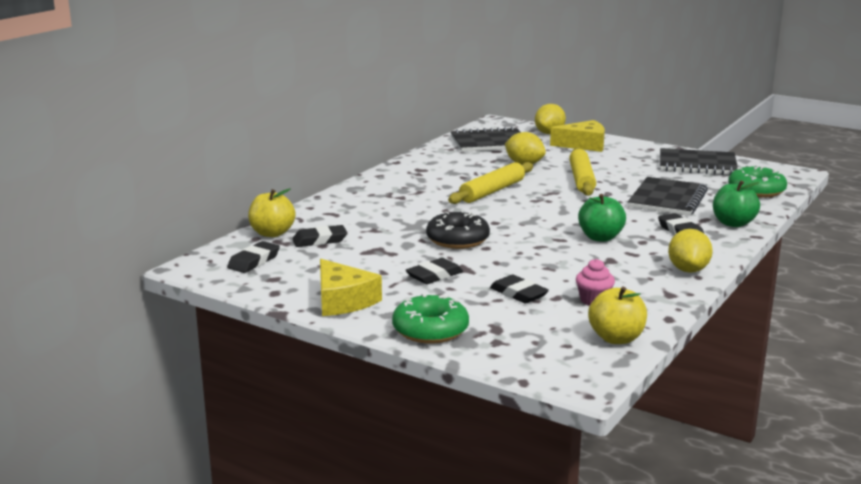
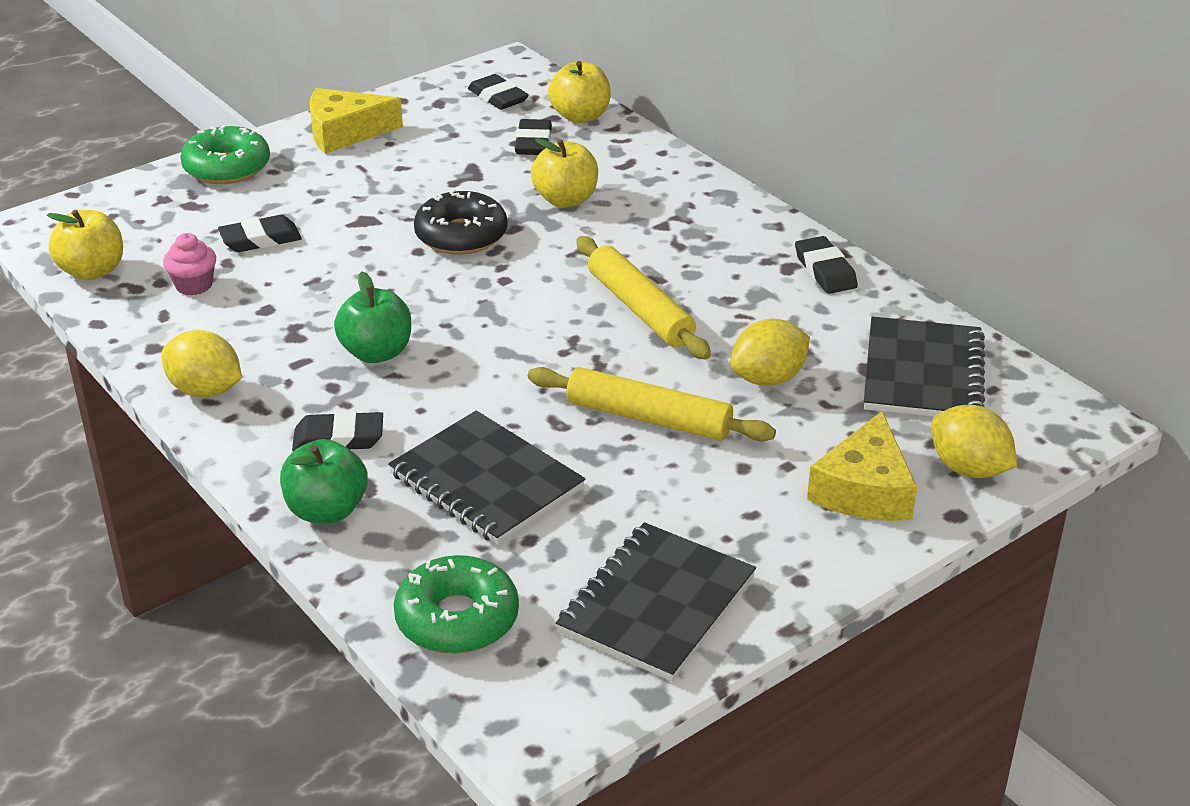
camera: 110 degrees right, 15 degrees up
(390, 221) = (565, 200): none -> yellow apple
(434, 275) = (361, 196): black eraser -> black eraser (825, 270)

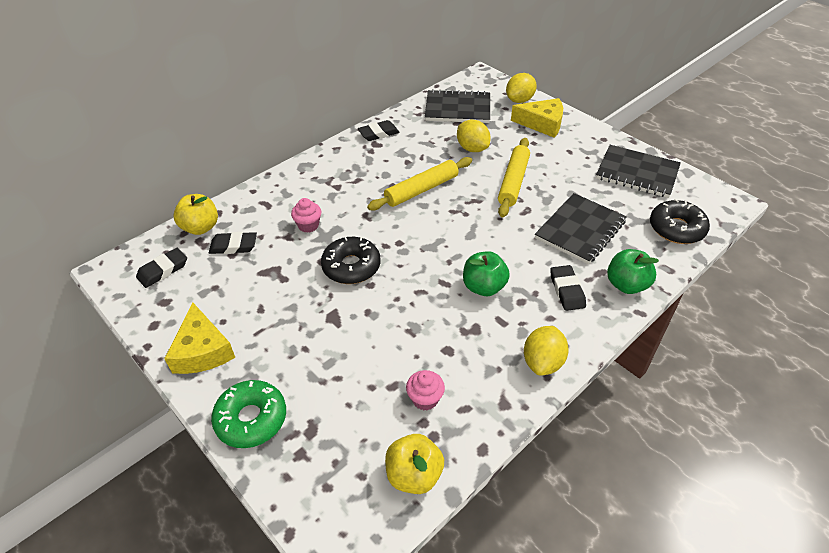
camera: 95 degrees left, 10 degrees up
(260, 239) = (361, 372): black eraser -> none
(457, 619) = (676, 228): green donut -> black donut
(565, 200) = (308, 225): yellow apple -> pink cupcake

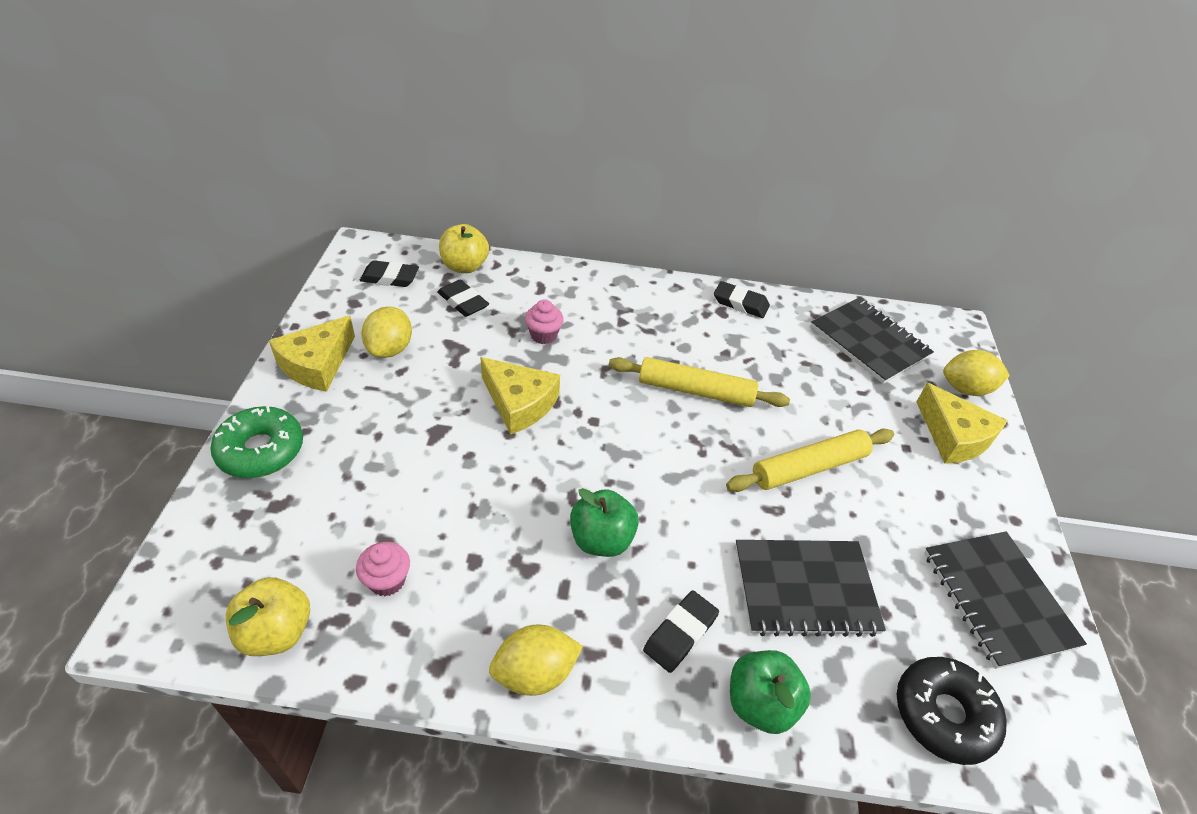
camera: 45 degrees right, 0 degrees up
(351, 266) = (519, 403): black donut -> yellow cheese
(472, 148) = (818, 395): yellow lemon -> yellow lemon (390, 349)

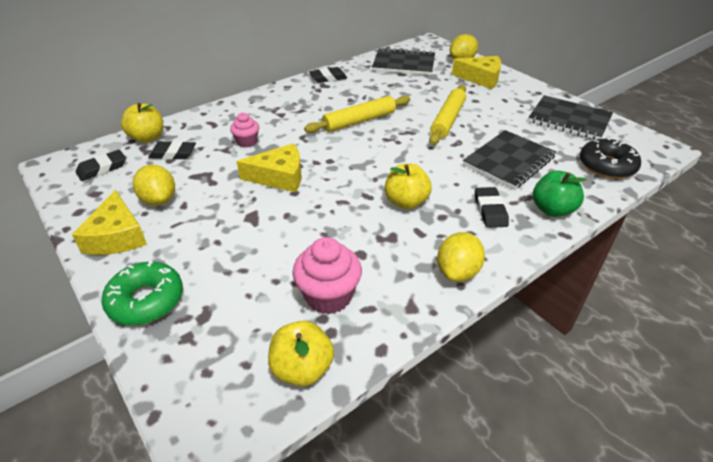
camera: 40 degrees left, 5 degrees down
(387, 580) = (328, 296): pink cupcake -> pink cupcake, size x1.65
(601, 539) = (406, 202): green apple -> yellow apple

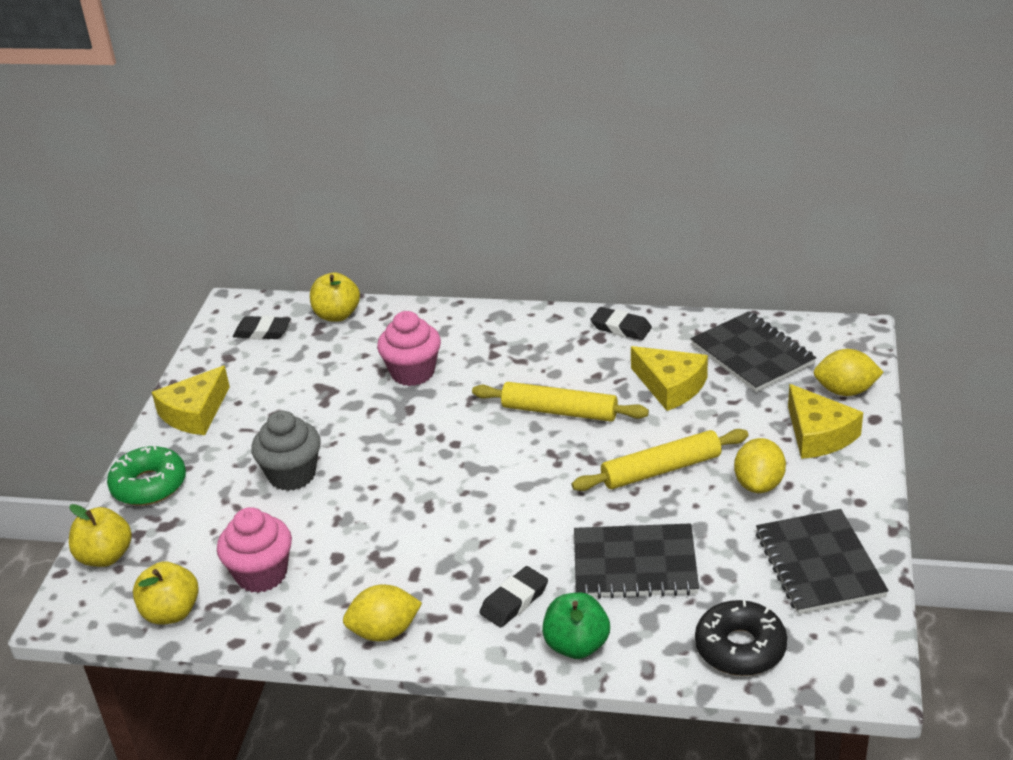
camera: 50 degrees right, 5 degrees down
(159, 200) = (263, 395): yellow lemon -> yellow lemon (759, 484)
(173, 154) = (334, 348): black eraser -> none
(247, 142) = (412, 372): pink cupcake -> pink cupcake, size x1.65
(254, 229) = (292, 475): none -> grey cupcake
(279, 177) = (385, 433): yellow cheese -> yellow cheese (670, 386)
(406, 202) = (452, 536): yellow apple -> yellow apple (105, 556)

